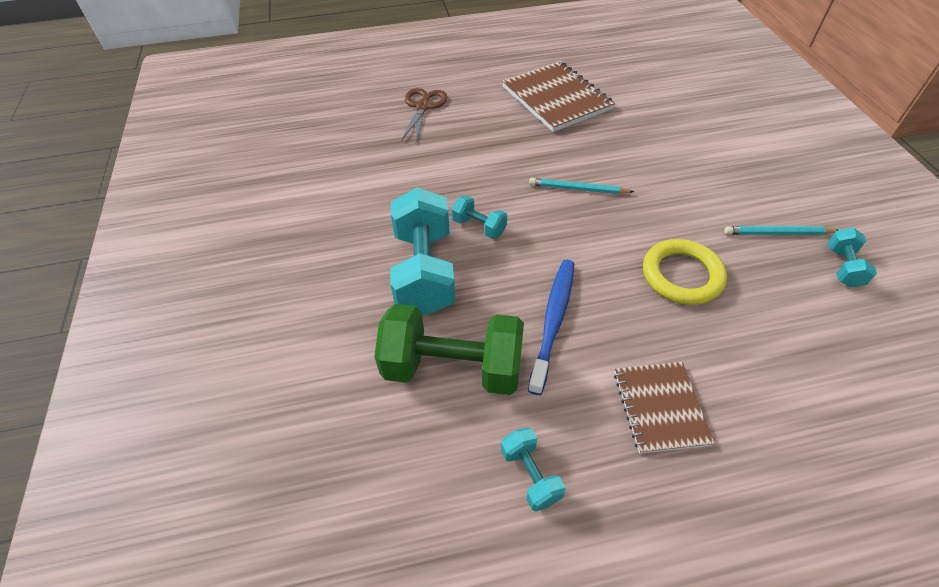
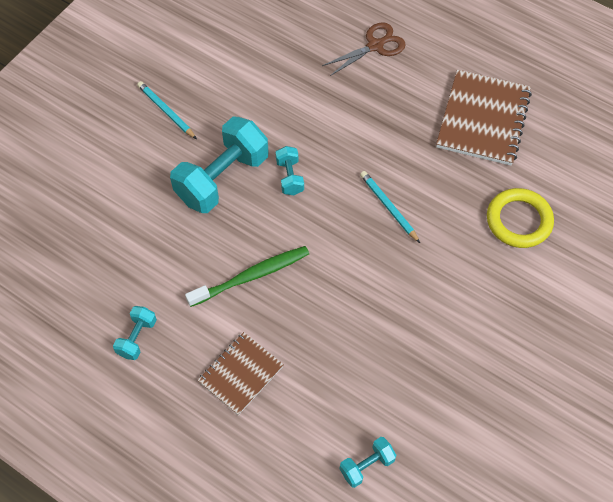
camera: 45 degrees right, 10 degrees up
(453, 367) = (168, 250): green dumbbell -> none
(553, 322) = (251, 276): blue toothbrush -> green toothbrush
(682, 275) = (365, 323): yellow ring -> yellow ring (519, 220)
(777, 233) = (472, 359): turquoise pencil -> turquoise pencil (166, 111)
(843, 267) = (477, 419): turquoise dumbbell -> turquoise dumbbell (367, 465)

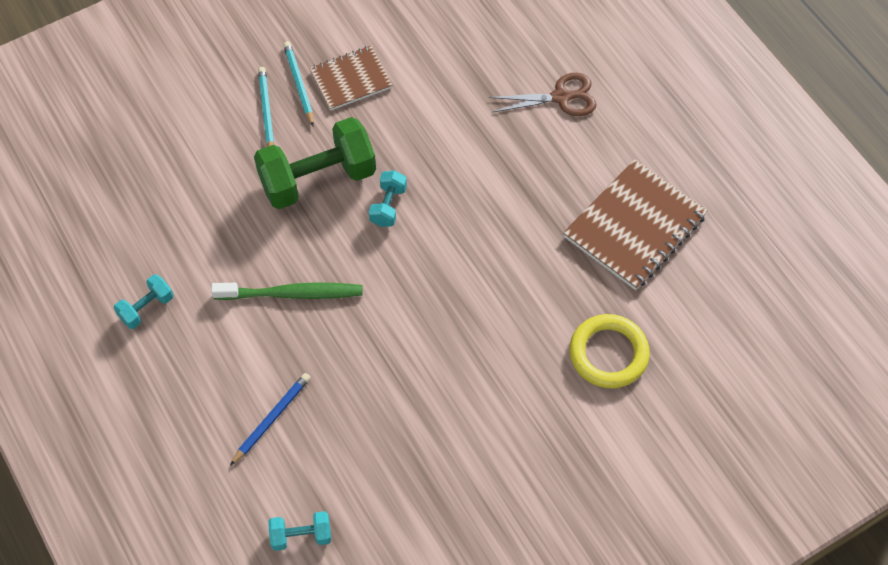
camera: 25 degrees right, 0 degrees up
(222, 178) = (318, 179): turquoise dumbbell -> green dumbbell
(241, 374) = (227, 388): brown notebook -> brown notebook (351, 79)
(290, 382) = (272, 418): none -> blue pencil
(388, 207) = (474, 280): turquoise pencil -> turquoise pencil (266, 111)

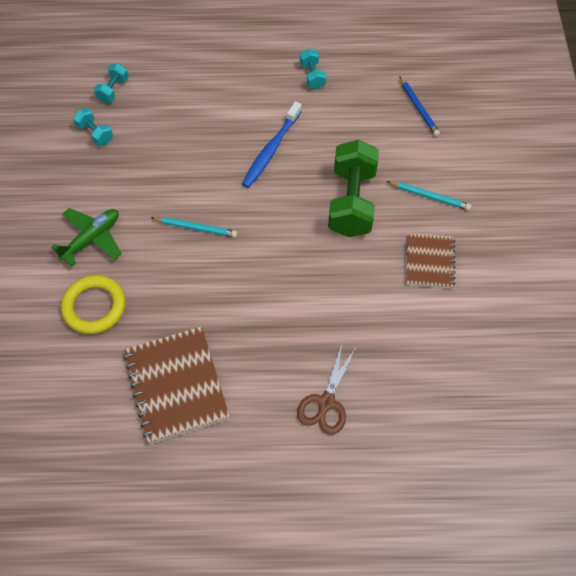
camera: 120 degrees right, 0 degrees up
(272, 418) = (194, 105): blue pencil -> blue pencil (418, 108)
(291, 294) = (271, 149): green toothbrush -> blue toothbrush
(299, 84) = (444, 227): turquoise pencil -> turquoise pencil (196, 228)
(388, 206) = (302, 233): turquoise dumbbell -> turquoise dumbbell (95, 133)
(532, 412) = (91, 239): none -> green plane

